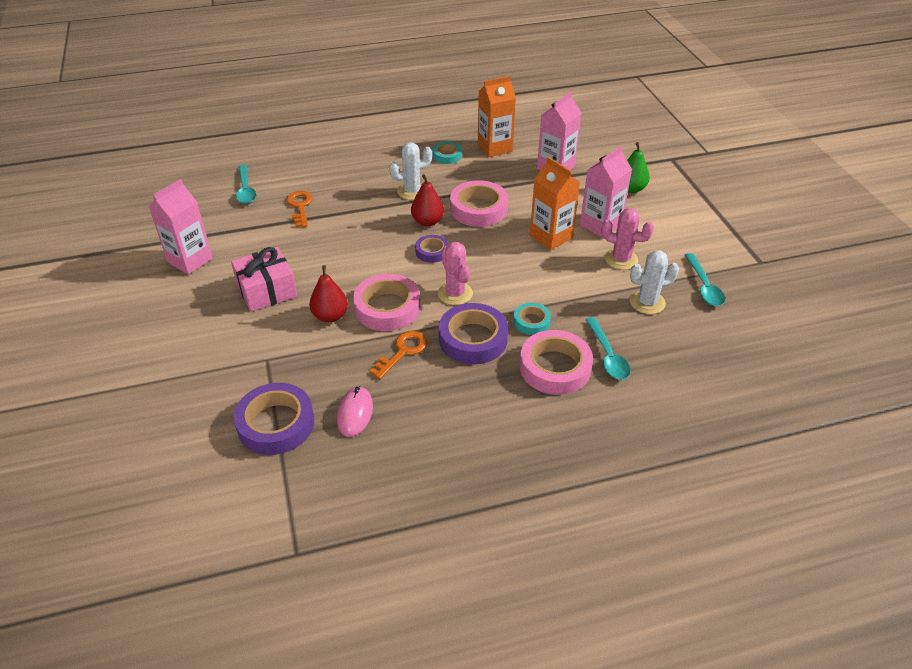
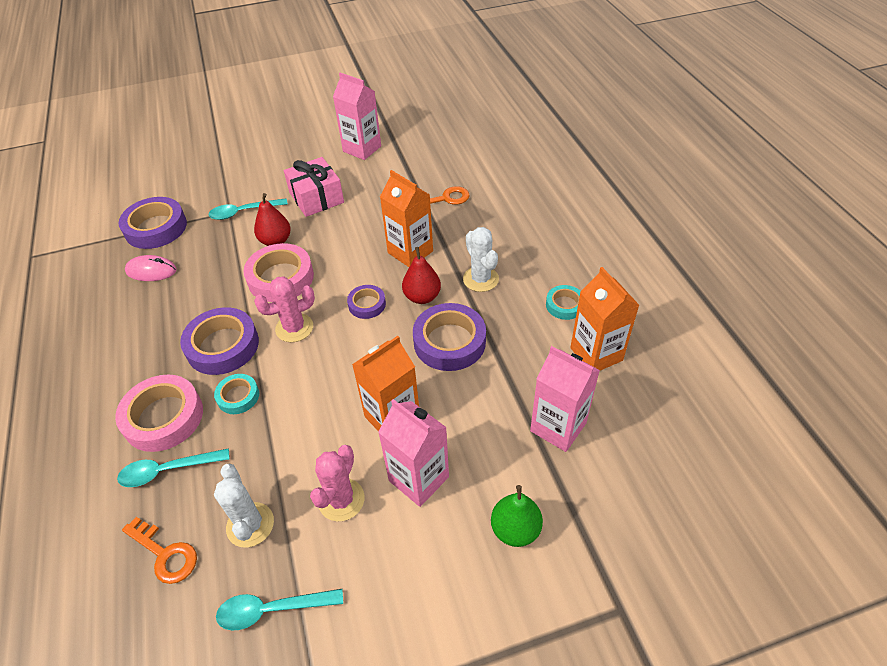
camera: 90 degrees right, 5 degrees up
(246, 190) = (470, 160): turquoise spoon -> turquoise spoon (243, 212)
(370, 227) = (410, 252): none -> orange carton
(403, 351) = (217, 294): orange key -> orange key (165, 554)
(478, 209) = (449, 342): pink tape -> purple tape

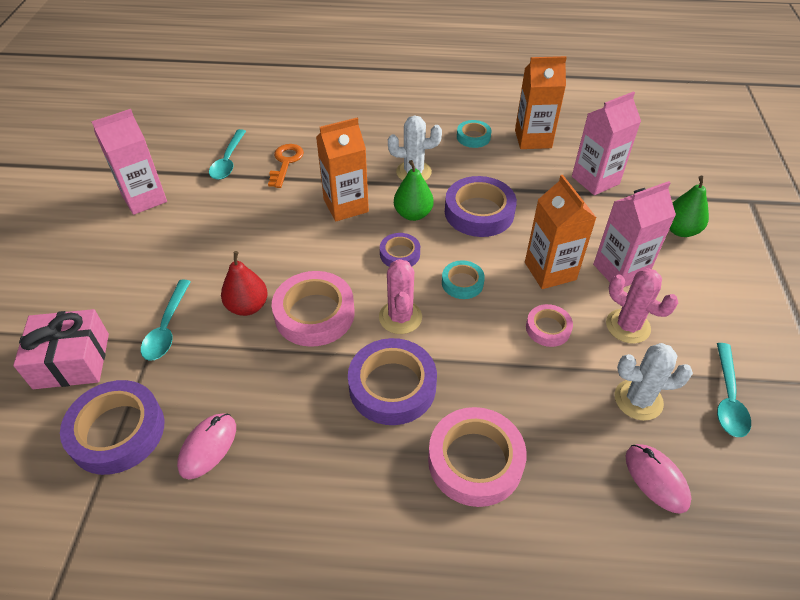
camera: 70 degrees left, 0 degrees up
(165, 554) = (656, 479): orange key -> pink mouse
(167, 470) = (552, 465): turquoise spoon -> turquoise spoon (228, 161)
(238, 396) = (475, 383): turquoise tape -> turquoise tape (462, 283)
(316, 198) = (199, 255): pink gift -> pink gift (72, 361)
(316, 433) = (548, 328): none -> pink tape
(422, 297) = (413, 214): red pear -> green pear

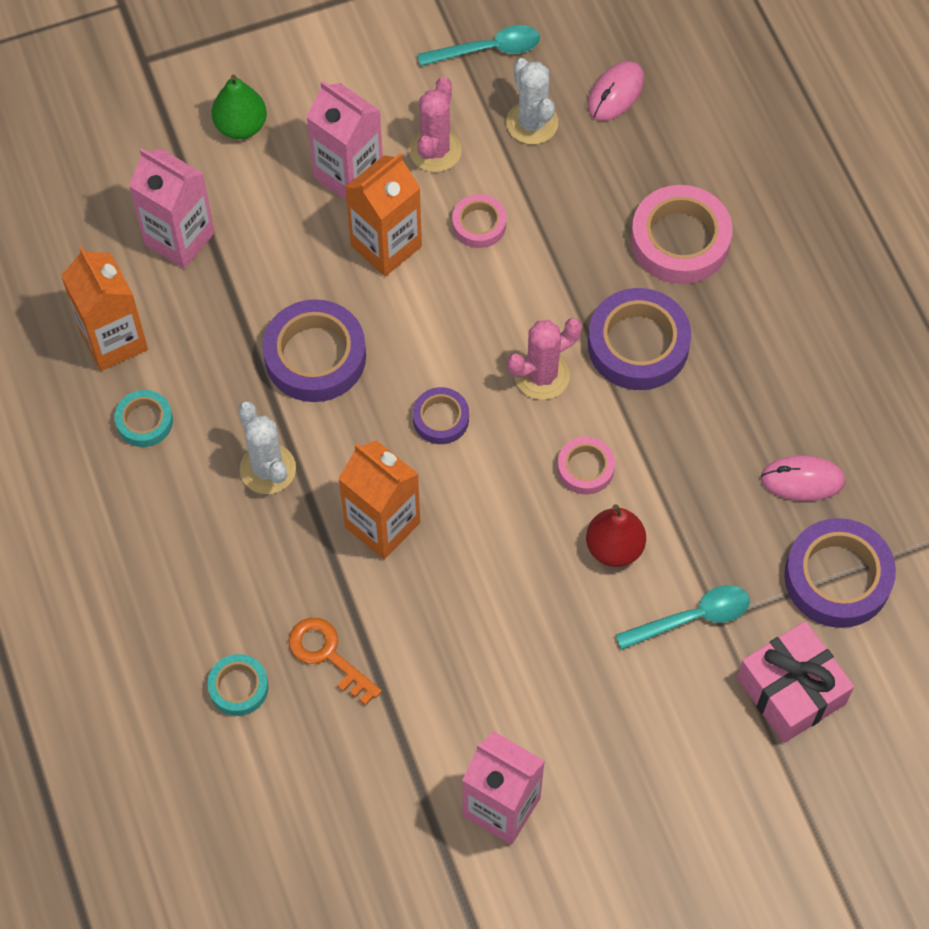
camera: 115 degrees left, 15 degrees up
(228, 161) = (364, 741): turquoise spoon -> none
(285, 162) = (327, 655): orange key -> orange key turned 60 degrees clockwise
(314, 314) = (585, 468): pink tape -> pink tape, size x0.55
(413, 214) = (358, 434): green pear -> none
(462, 283) = (454, 331): turquoise tape -> turquoise tape (238, 687)

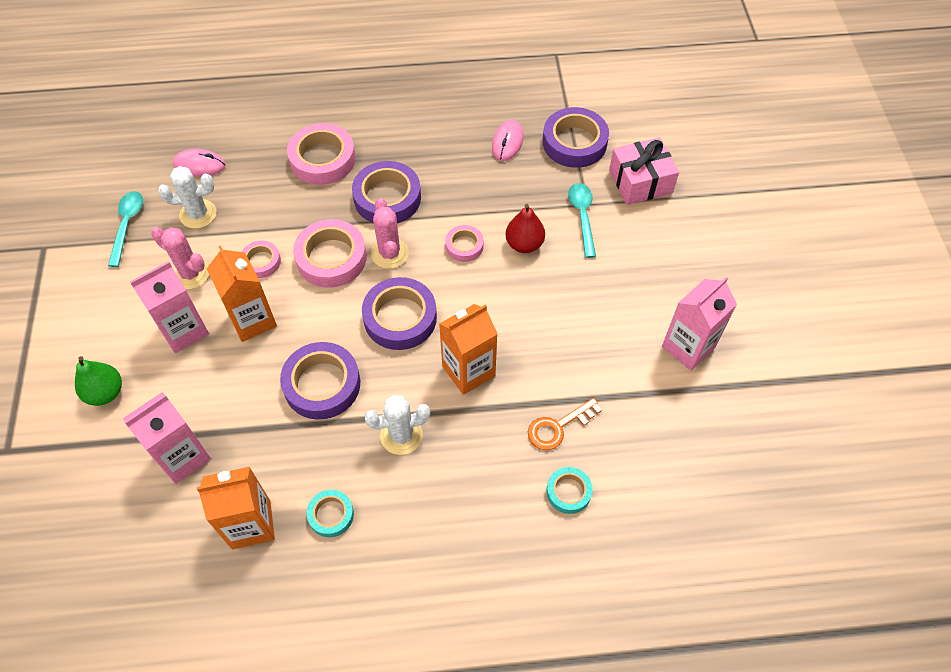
camera: 75 degrees left, 5 degrees down
(441, 418) = (400, 318): purple tape -> purple tape, size x1.83
(511, 306) = (331, 258): none -> pink tape
(615, 93) = (199, 165): pink mouse -> pink mouse turned 45 degrees counterclockwise

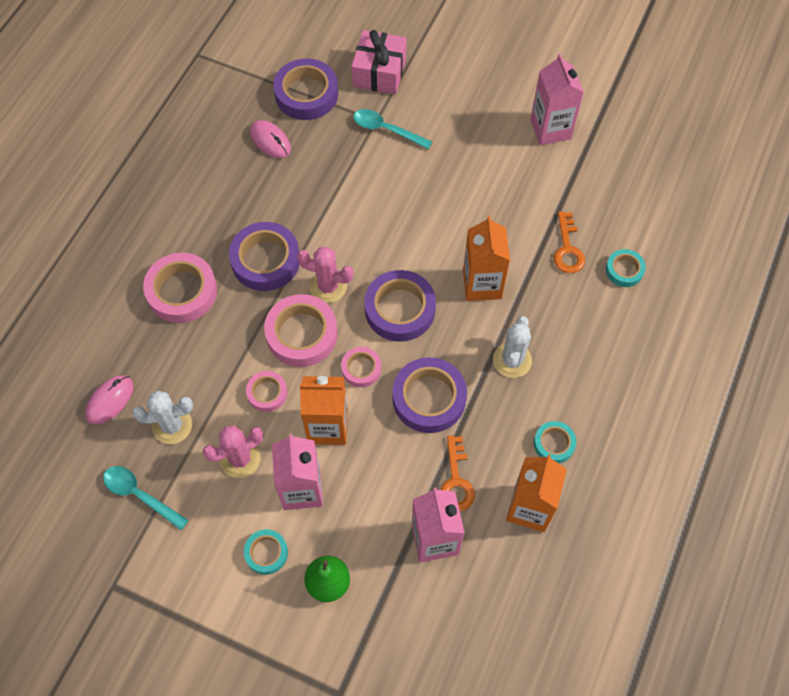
camera: 60 degrees left, 5 degrees up
(114, 334) = (266, 553): none -> turquoise tape
(198, 214) = (172, 425): white cactus -> white cactus turned 60 degrees clockwise
(249, 447) = (456, 481): none -> orange key
(464, 246) = (358, 227): pink tape -> pink tape (361, 369)
(524, 244) = (386, 184): red pear -> none

